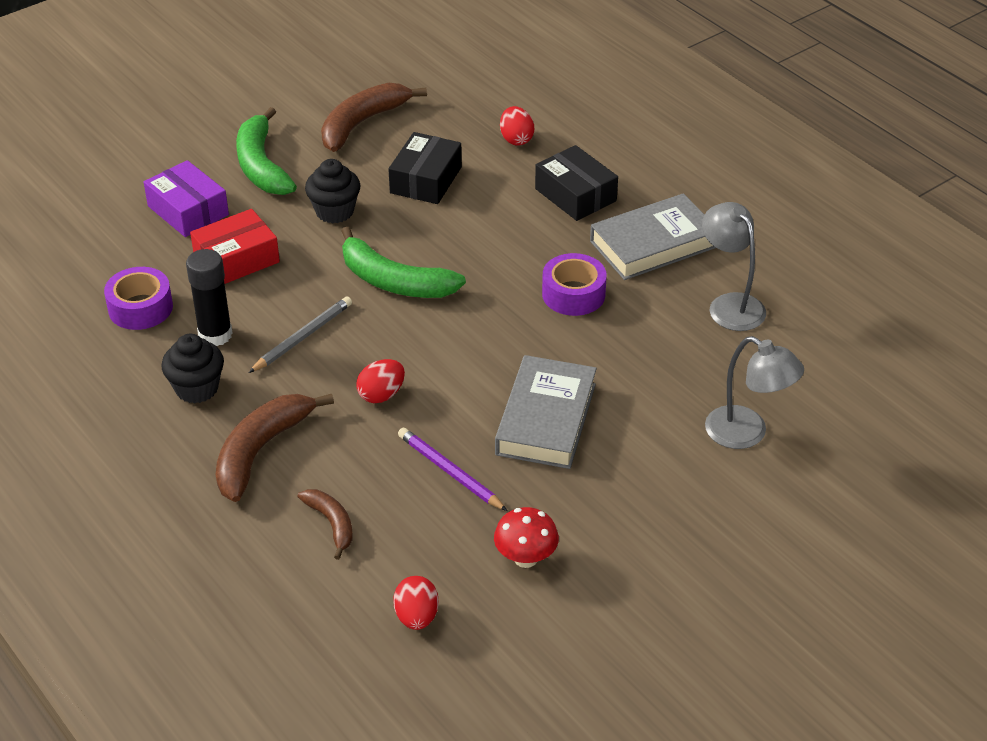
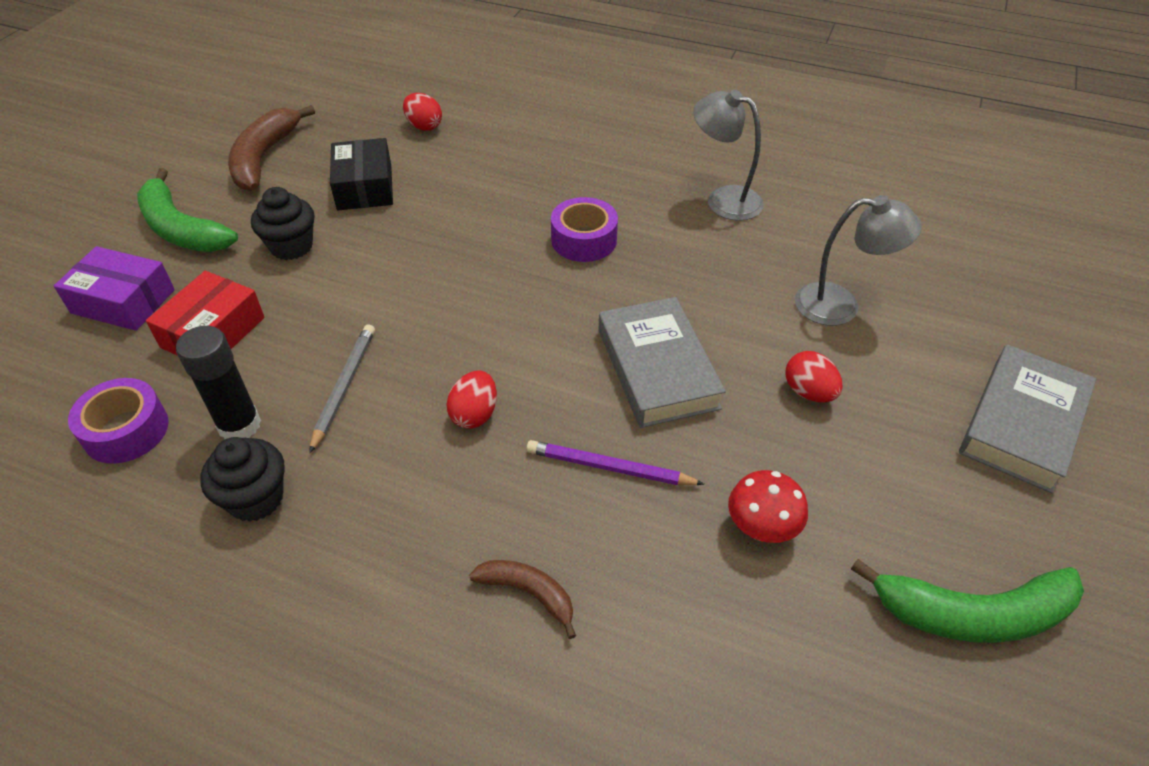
camera: 30 degrees left, 5 degrees up
(260, 451) = (383, 542): brown banana -> none
(394, 281) = (403, 292): green banana -> green banana (973, 614)
(416, 617) = (710, 664): red egg -> red egg (809, 392)
(575, 195) = (514, 154): black box -> none
(653, 244) = (616, 172): grey book -> grey book (1022, 424)

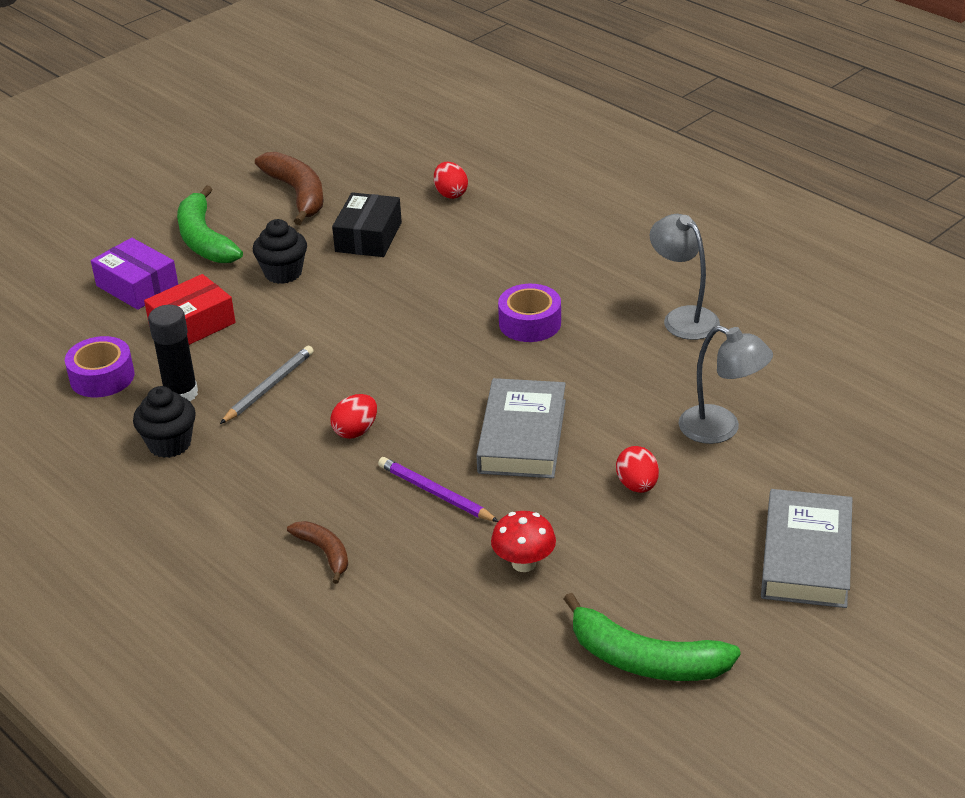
camera: 25 degrees right, 10 degrees down
(264, 158) = (297, 194): brown banana -> brown banana turned 120 degrees clockwise
(1022, 424) = (806, 556): grey book -> grey book turned 45 degrees counterclockwise

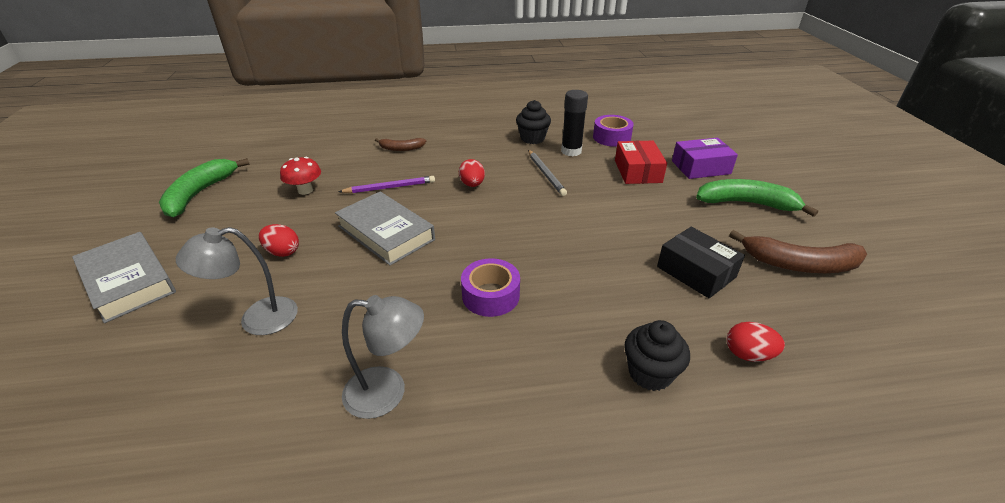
camera: 125 degrees right, 0 degrees up
(283, 273) = (672, 217): black cupcake -> black cupcake (650, 373)
(645, 660) = (199, 194): green banana -> green banana turned 45 degrees counterclockwise

